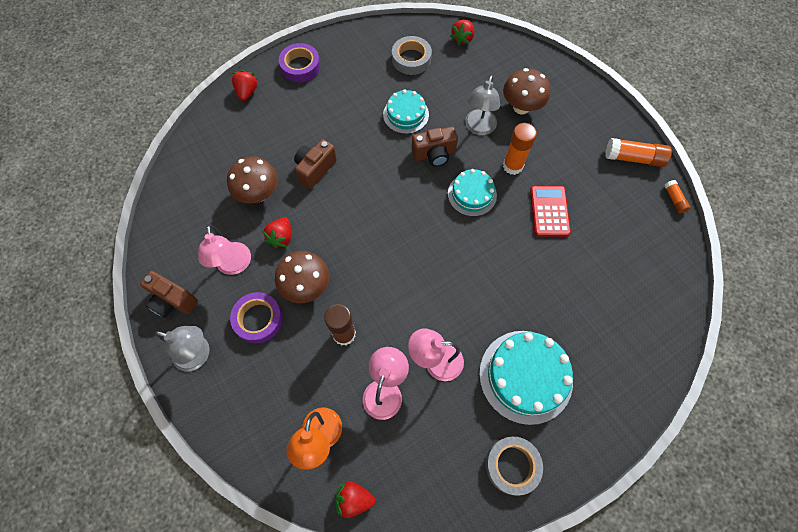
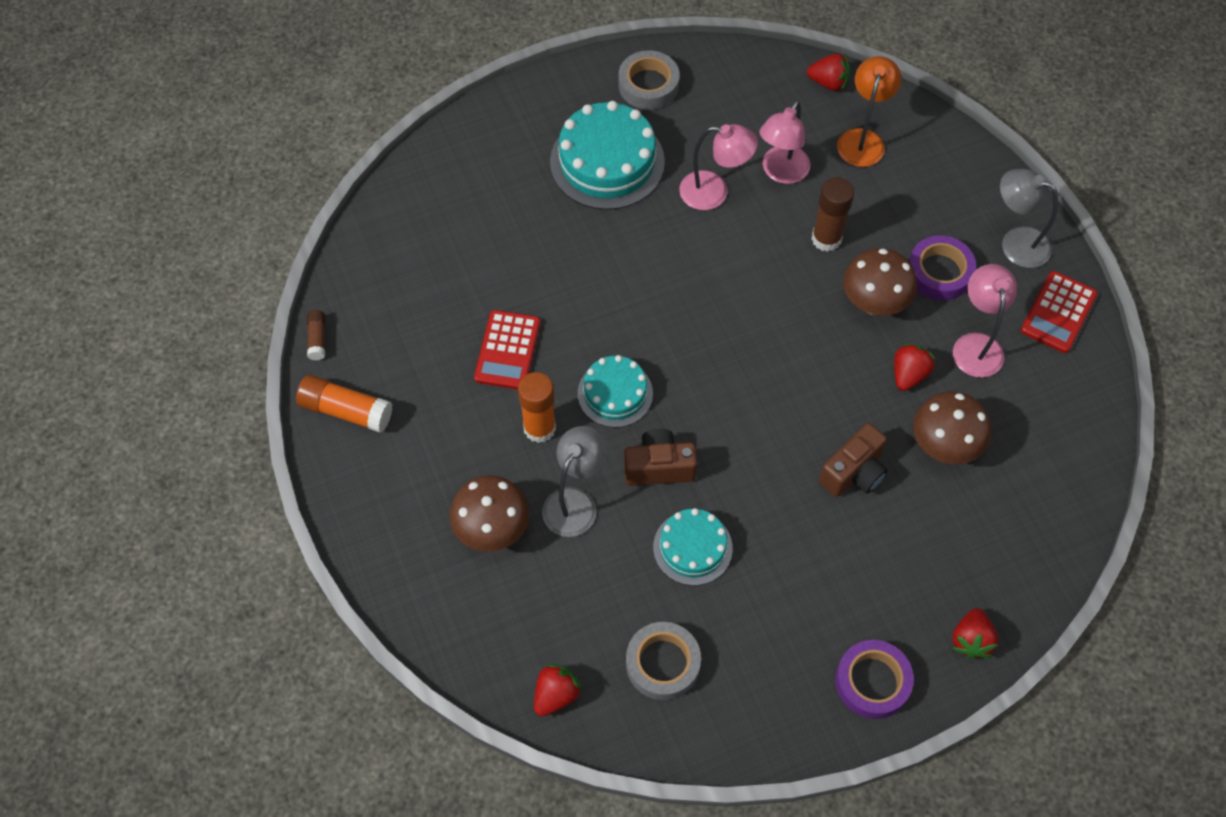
camera: 170 degrees left, 5 degrees down
(172, 300) = (1058, 312): brown camera -> red calculator
(674, 199) = (317, 339): orange glue stick -> brown glue stick

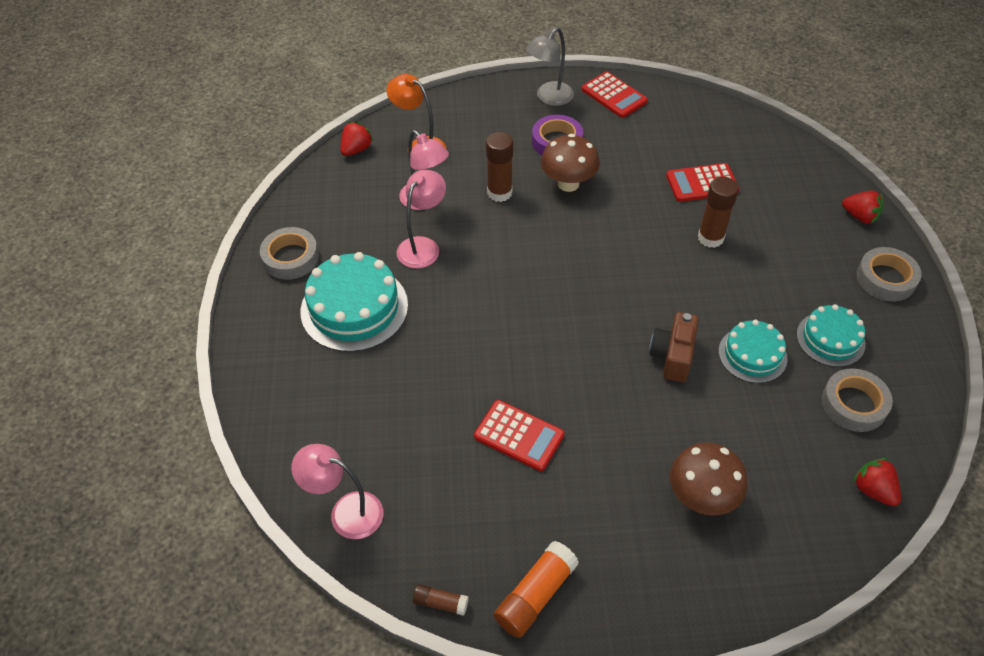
camera: 70 degrees left, 10 degrees down
(539, 428) = (608, 432): orange glue stick -> none
(575, 502) = (690, 425): grey lamp -> none
(615, 393) = (592, 367): turquoise cake -> turquoise cake (830, 339)
(854, 472) = (710, 238): brown camera -> brown glue stick
(872, 682) = (885, 279): purple tape -> grey tape
(908, 374) = (637, 183): red strawberry -> none
(943, 446) = (702, 183): brown mushroom -> red calculator
(976, 345) = (625, 142): pink lamp -> pink lamp (346, 512)

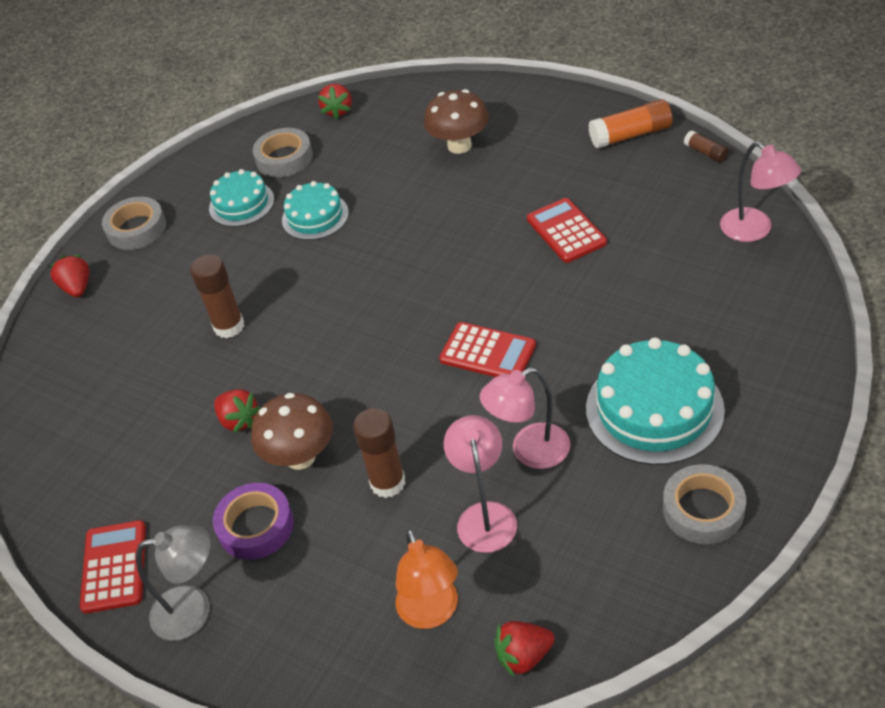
camera: 140 degrees left, 5 degrees down
(630, 186) = (239, 420): none -> red strawberry
(672, 356) = (380, 240): brown camera -> none
(702, 183) = (166, 388): red calculator -> red calculator (487, 353)

